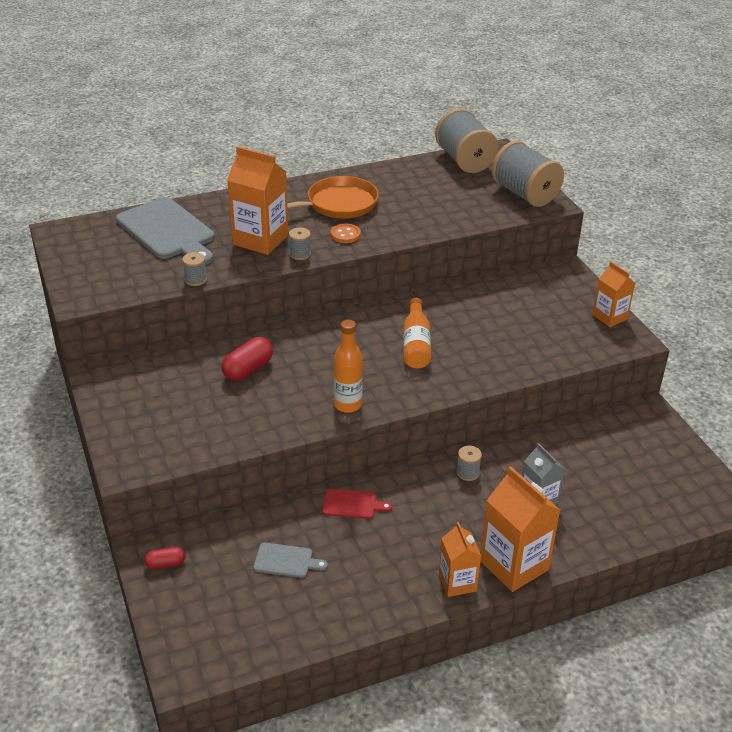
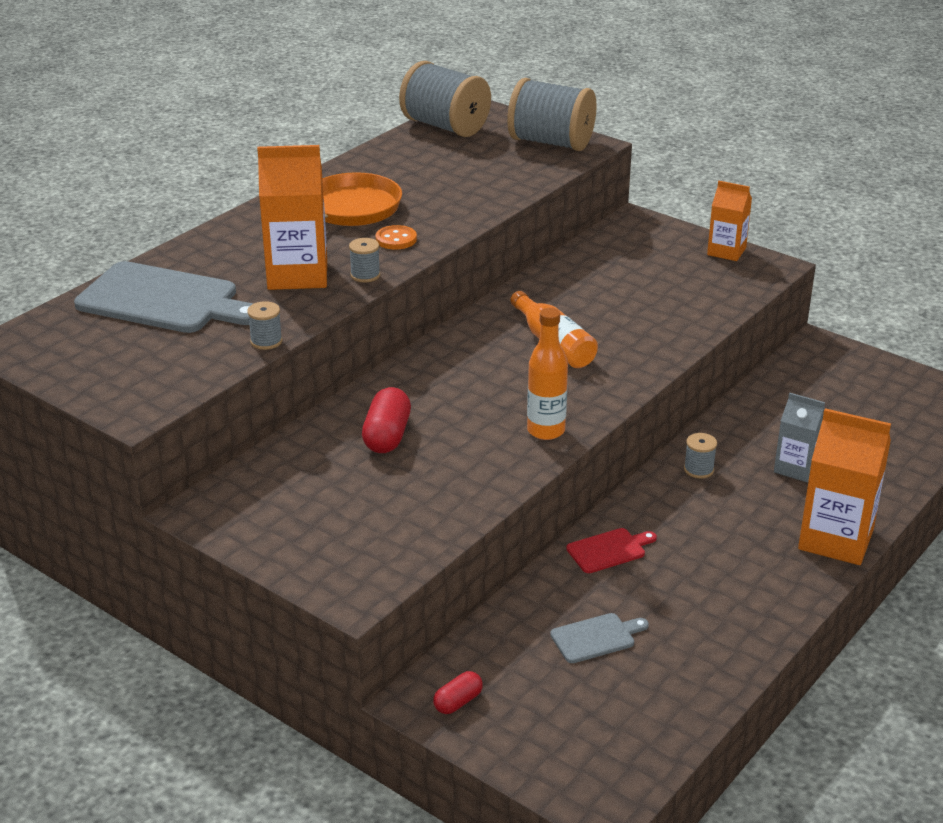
camera: 30 degrees left, 5 degrees down
(457, 582) = (798, 580): orange carton -> none

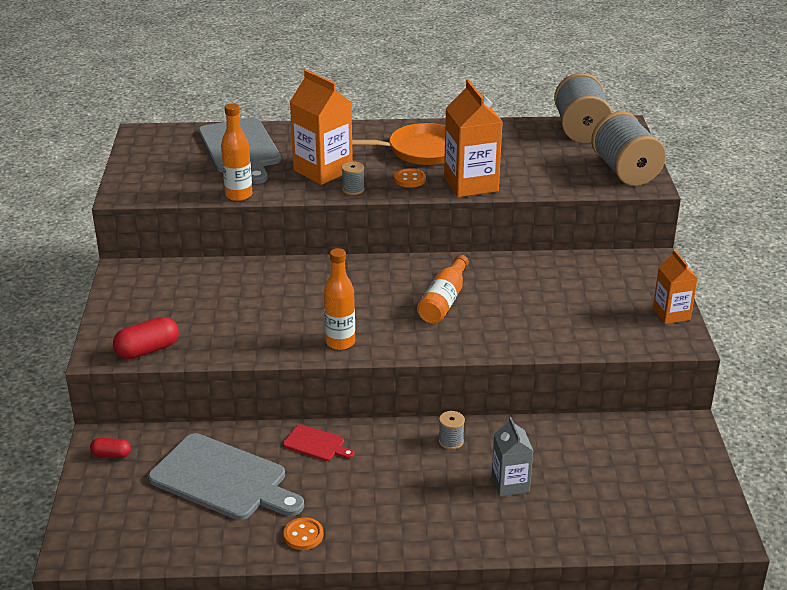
camera: 50 degrees right, 0 degrees up
(266, 341) = (239, 195): grey spool -> orange bottle
(387, 436) = (263, 292): red capsule -> red capsule (147, 350)
(596, 637) = (223, 479): grey cutting board -> grey cutting board, size x2.14
(743, 624) = (303, 535): none -> orange button
(836, 539) = (447, 538): orange carton -> orange carton (471, 184)

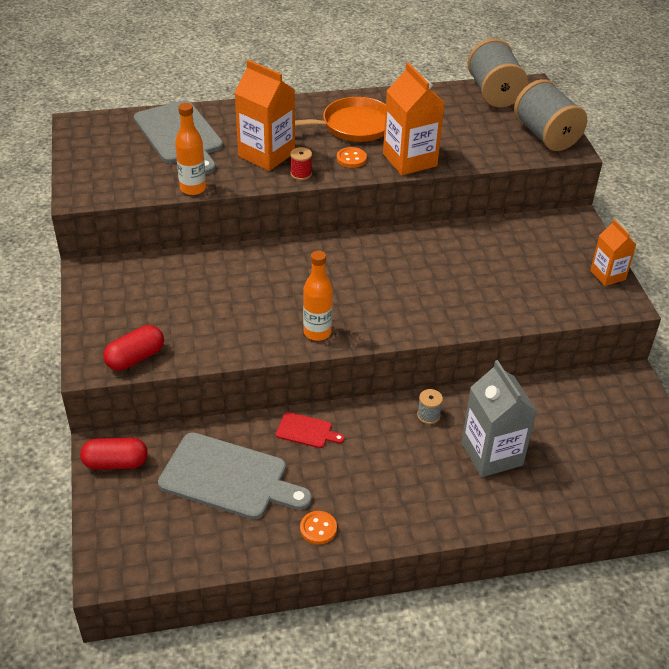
camera: 10 degrees left, 10 degrees up
(111, 455) = (116, 463): red capsule -> red capsule, size x1.69
(353, 189) = (301, 174): grey spool -> red spool
(444, 301) = (401, 278): orange bottle -> none
(510, 484) = (492, 454): grey carton -> grey carton, size x1.65

